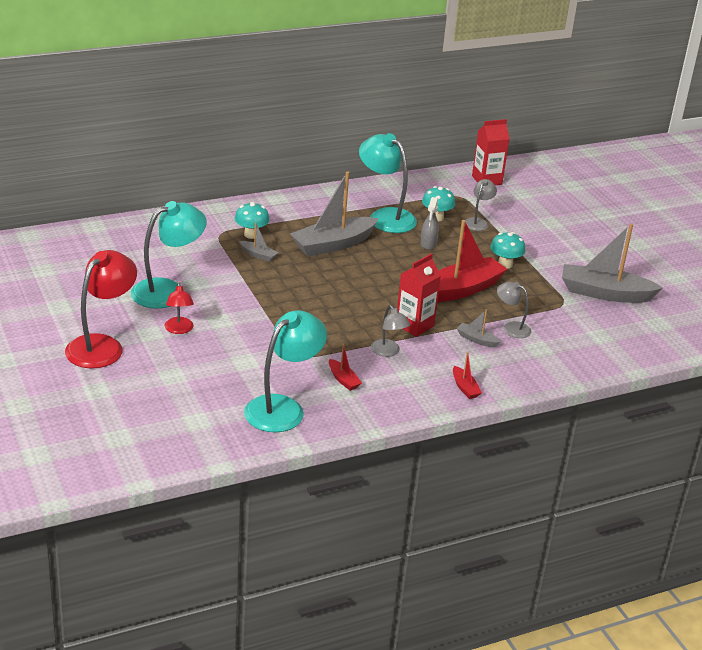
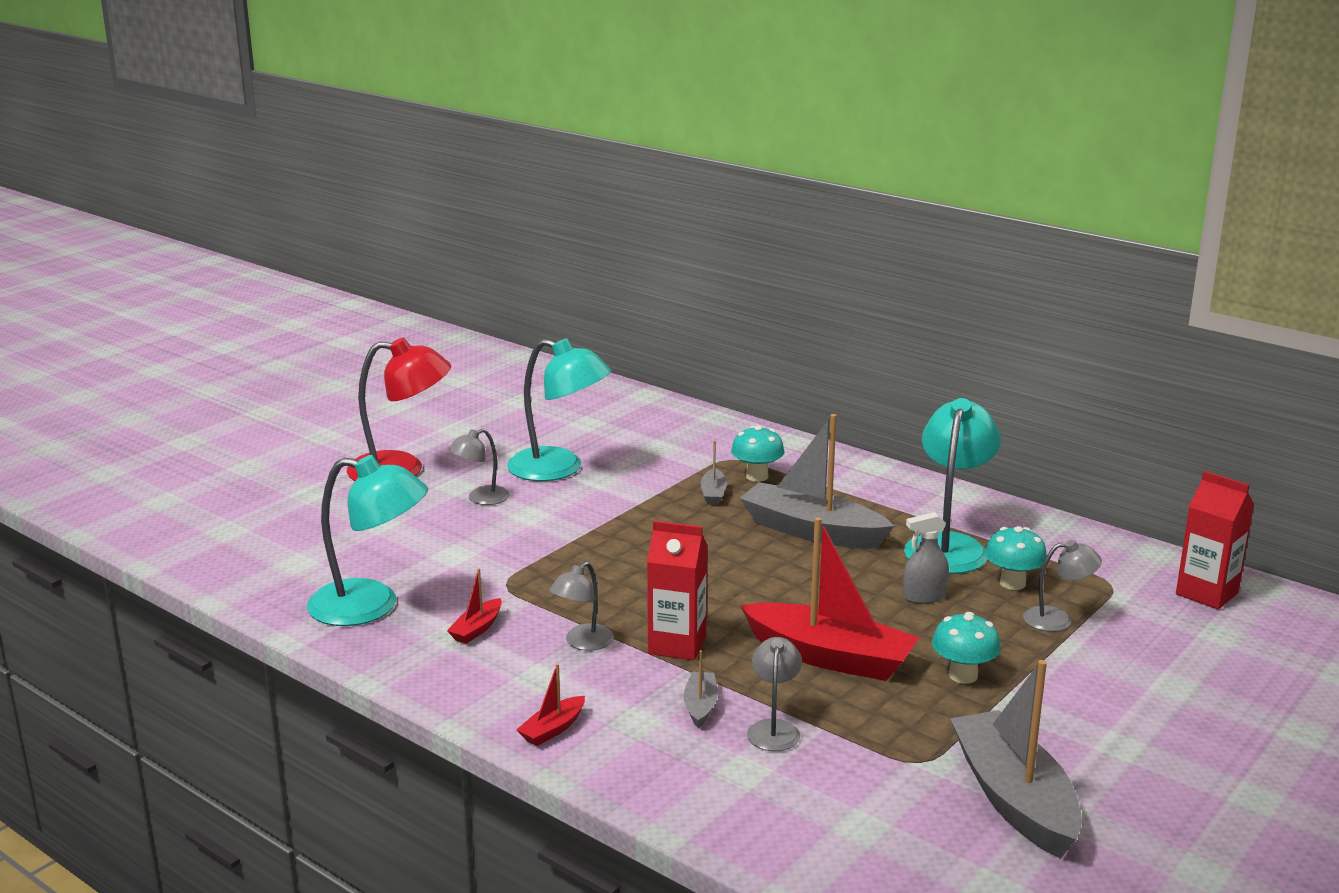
camera: 65 degrees right, 10 degrees down
(179, 330) = (481, 498): red lamp -> grey lamp

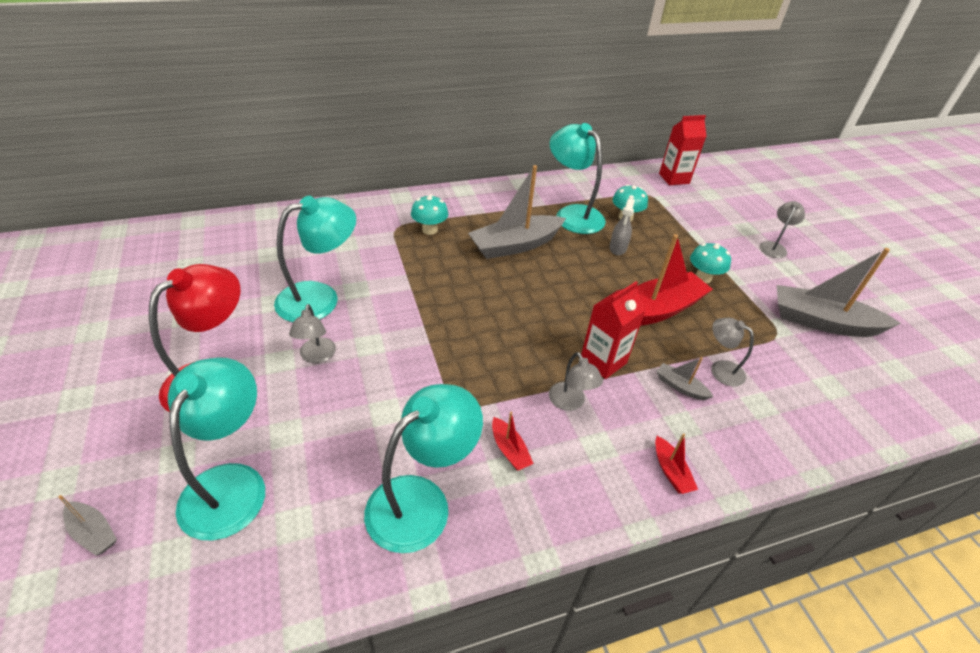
camera: 60 degrees left, 20 degrees up
(306, 523) = (231, 484): none -> turquoise lamp
(713, 494) = (432, 255): grey boat -> grey boat (93, 532)
(1057, 619) = (669, 224): grey lamp -> grey lamp (774, 247)

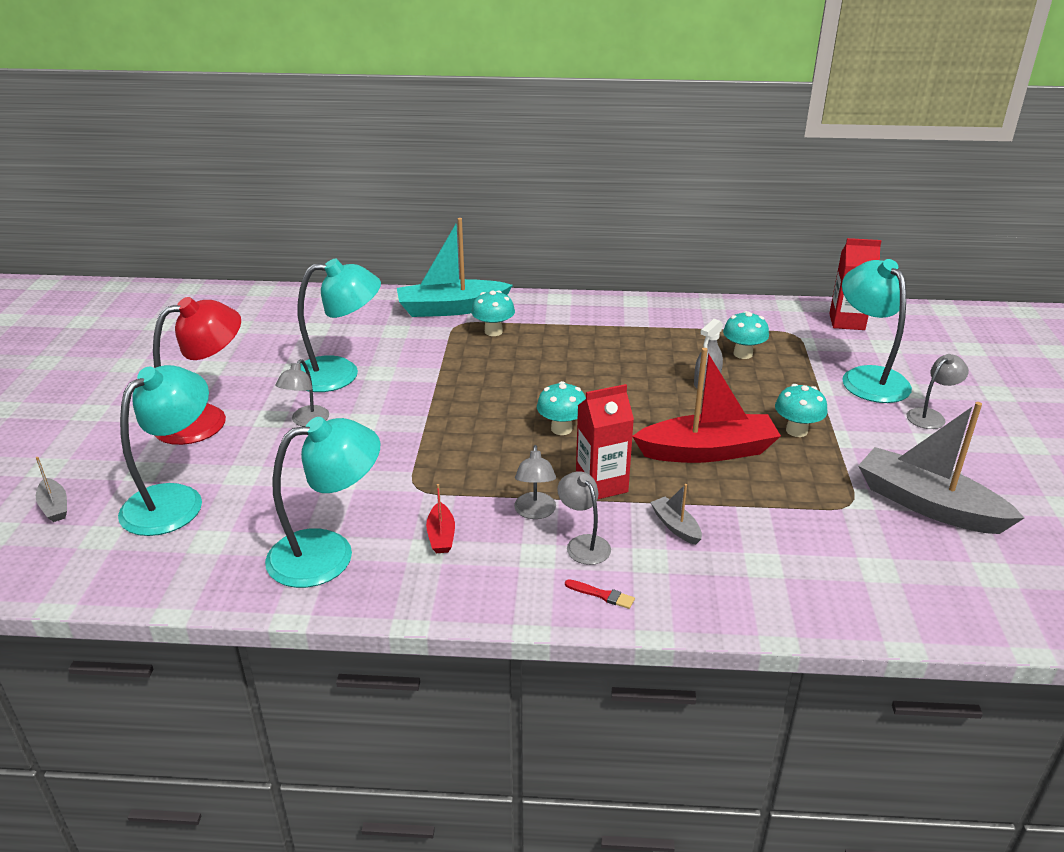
camera: 25 degrees right, 10 degrees down
(381, 213) = (451, 309): none -> turquoise boat
(515, 245) = (580, 361): grey boat -> none
(540, 314) = (561, 429): none -> turquoise mushroom
(572, 214) = (675, 341): turquoise lamp -> turquoise lamp (867, 377)
(671, 471) = (602, 595): red boat -> red brush
(720, 369) = (741, 521): grey lamp -> grey lamp (583, 544)

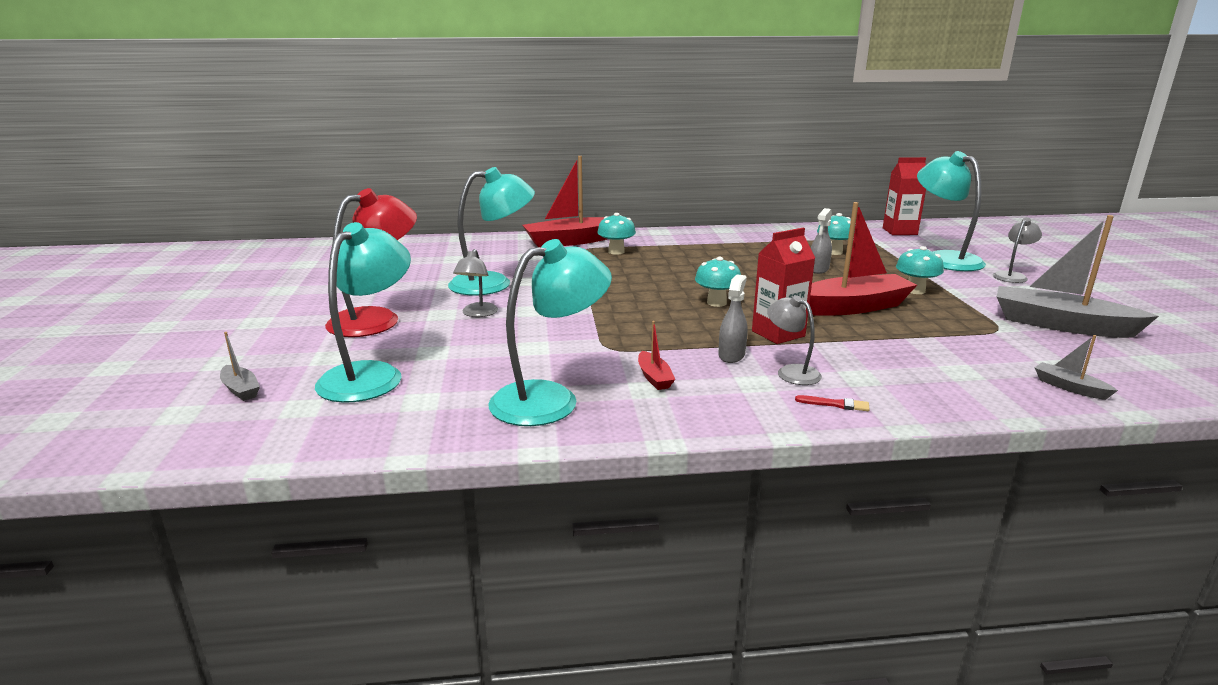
camera: 10 degrees left, 10 degrees down
(451, 309) = (570, 241): turquoise boat -> red boat
(535, 512) = (731, 355): grey lamp -> grey spray bottle
(675, 526) = (864, 354): grey boat -> grey boat (1069, 387)

